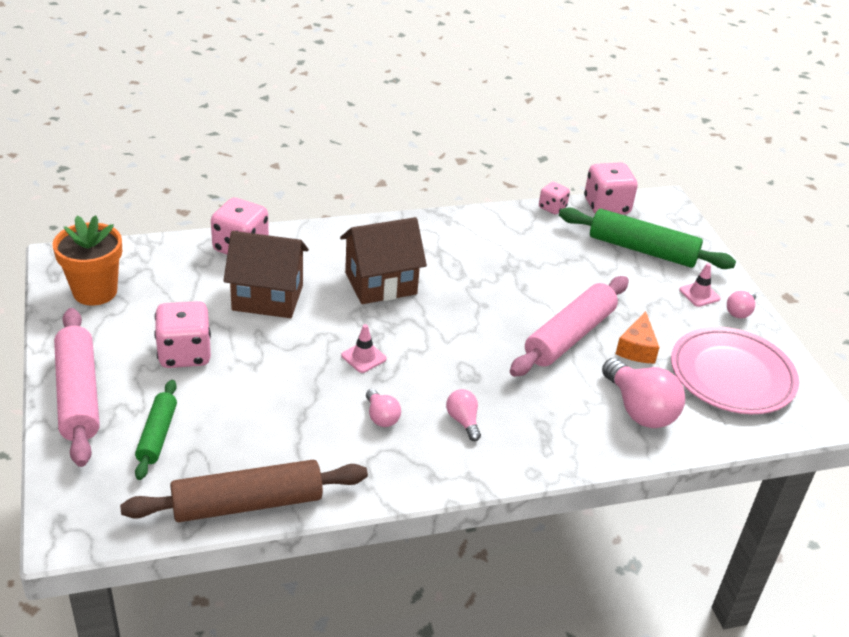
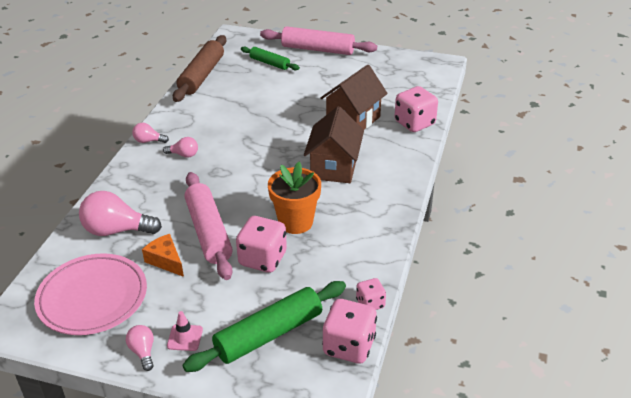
camera: 125 degrees right, 0 degrees up
(95, 292) = (402, 67): orange flower pot -> orange flower pot (295, 222)
(185, 354) = (323, 82): pink dice -> pink dice (262, 259)
(363, 357) = (268, 138): pink traffic cone -> none
(381, 417) = (216, 128): pink light bulb -> pink light bulb (148, 141)

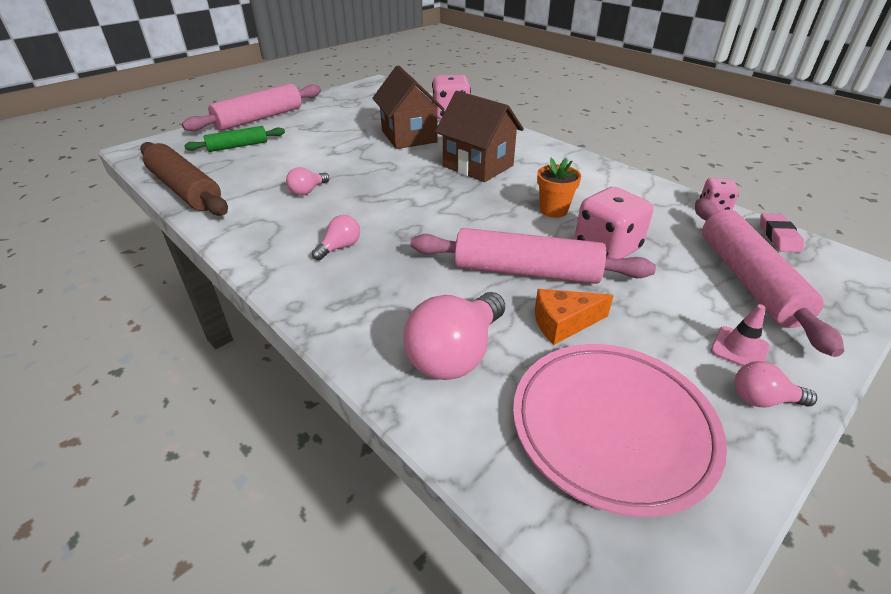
camera: 60 degrees left, 0 degrees up
(148, 141) = (269, 267): pink light bulb -> pink light bulb (307, 191)
(269, 334) = (748, 280): green rolling pin -> pink rolling pin
(295, 222) = (553, 210): orange flower pot -> orange flower pot, size x0.64
(349, 346) = (778, 236): pink dice -> pink eraser

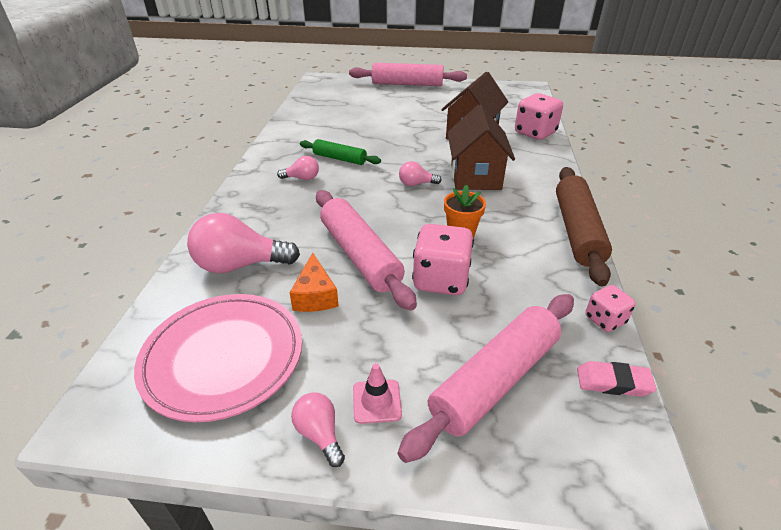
camera: 50 degrees right, 0 degrees up
(185, 190) = (299, 110): brown rolling pin -> brown rolling pin (577, 231)
(238, 146) = (365, 96): green rolling pin -> green rolling pin (340, 158)
(307, 191) = (347, 139): pink light bulb -> pink light bulb (416, 184)
(563, 323) = (315, 295): orange cheese -> orange cheese turned 135 degrees counterclockwise
(778, 236) = (613, 382): pink eraser -> pink eraser turned 45 degrees clockwise

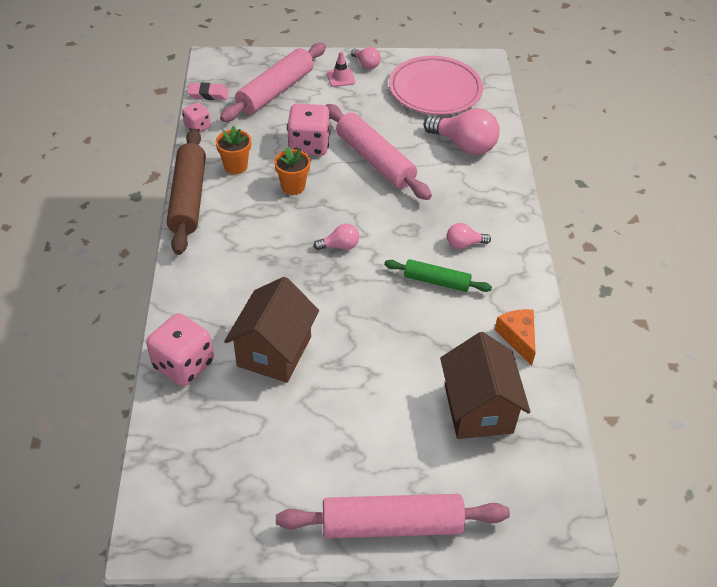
camera: 170 degrees right, 10 degrees up
(240, 265) = (464, 145): pink light bulb -> pink light bulb turned 45 degrees clockwise
(315, 295) = (397, 128): orange cheese -> orange cheese (517, 337)
(475, 177) = (275, 263): brown house -> brown house (478, 409)
(533, 261) = (236, 166): none -> orange flower pot

